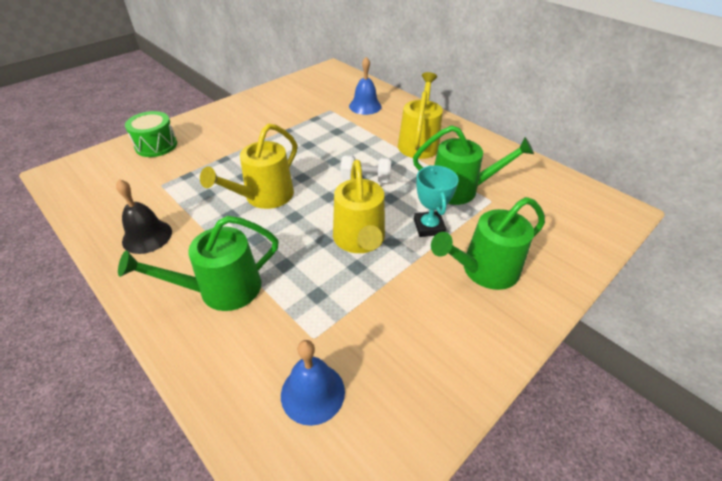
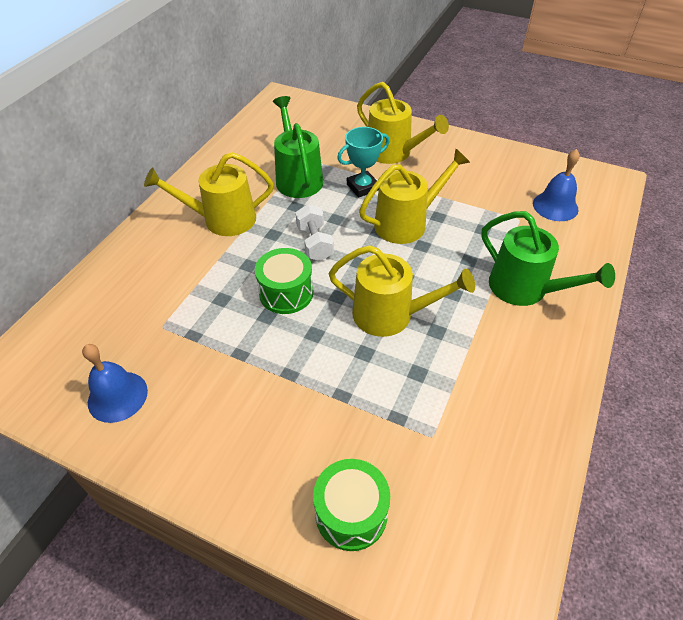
camera: 110 degrees left, 5 degrees up
(147, 236) = (516, 388): black bell -> none
(323, 156) = (286, 293): none -> green drum
(365, 106) = (140, 290): blue bell -> blue bell (117, 396)
(484, 270) = (393, 153): green watering can -> yellow watering can

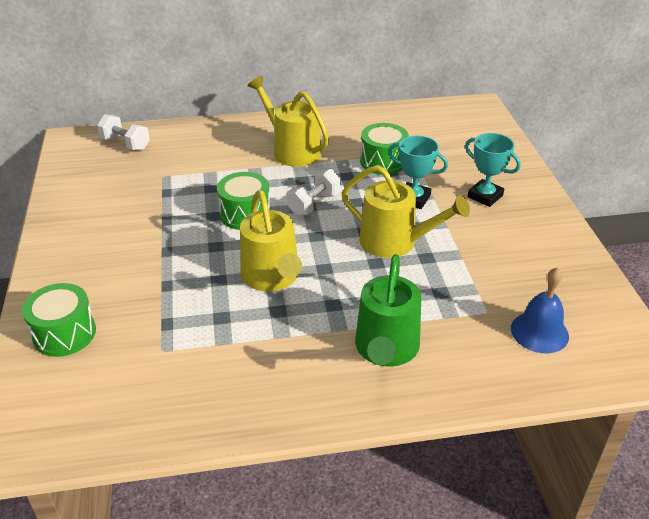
camera: 55 degrees right, 10 degrees down
(66, 333) = (125, 144): none -> white dumbbell
(117, 396) = (91, 188): blue bell -> none
(298, 178) = (383, 161): green watering can -> green drum
(393, 153) = (485, 196): yellow watering can -> turquoise trophy

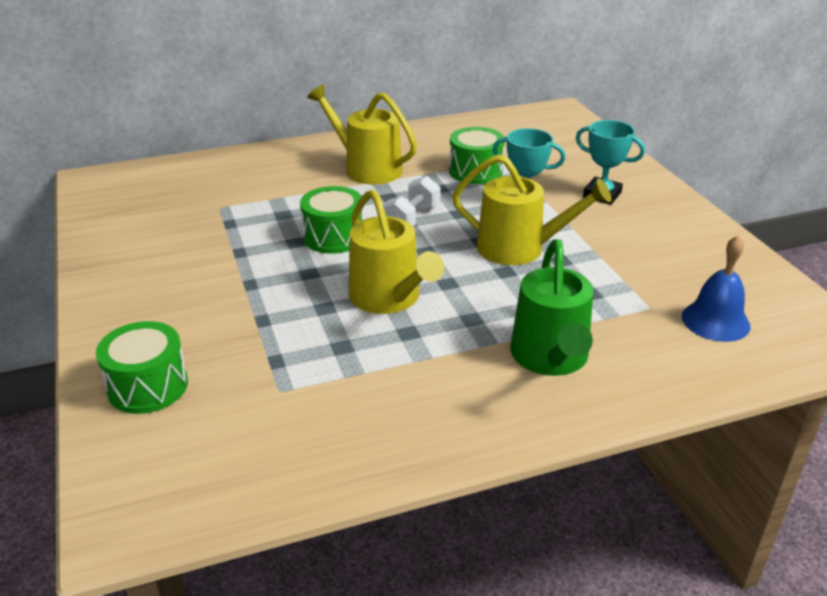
camera: 10 degrees left, 5 degrees down
(125, 144) = (162, 178): white dumbbell -> none

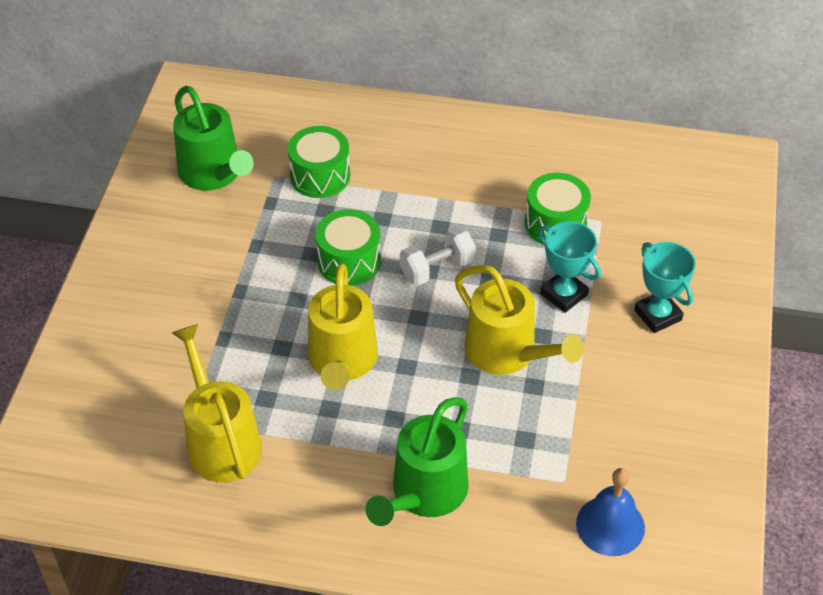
camera: 30 degrees right, 15 degrees up
(148, 386) = (98, 370): green drum -> green drum (320, 176)
(160, 221) = (213, 173): none -> green watering can
(367, 168) = (449, 175): yellow watering can -> yellow watering can (221, 441)

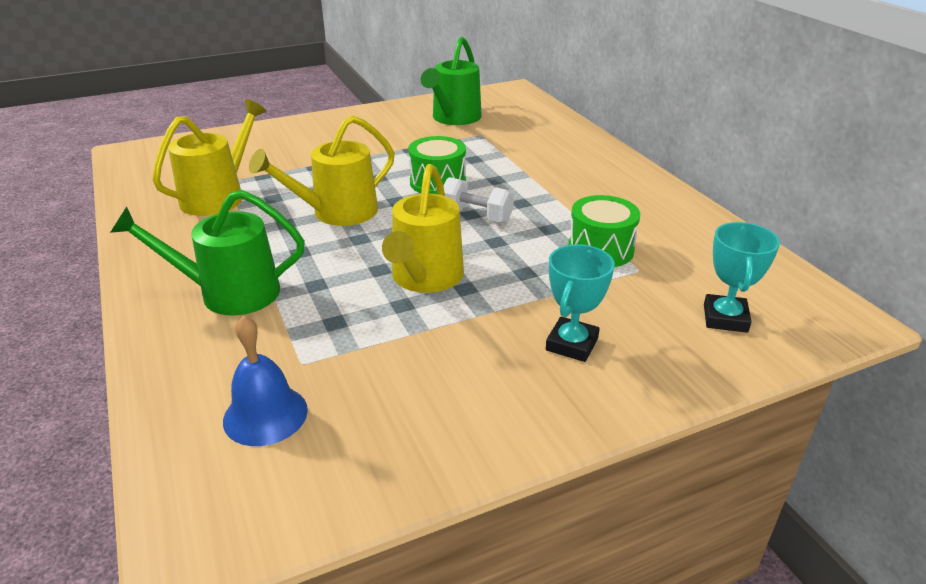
camera: 55 degrees right, 15 degrees down
(320, 176) = (503, 147): green drum -> none
(564, 294) = (527, 282): turquoise trophy -> turquoise trophy (725, 318)

